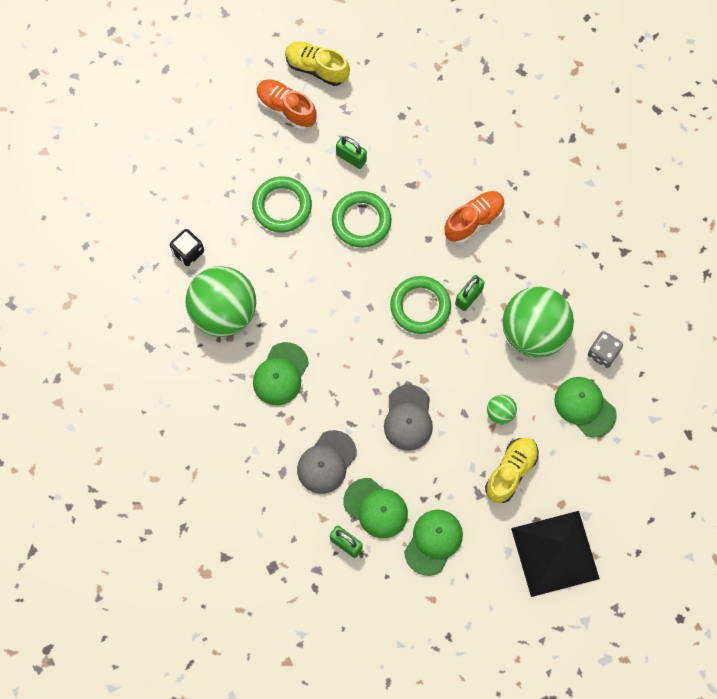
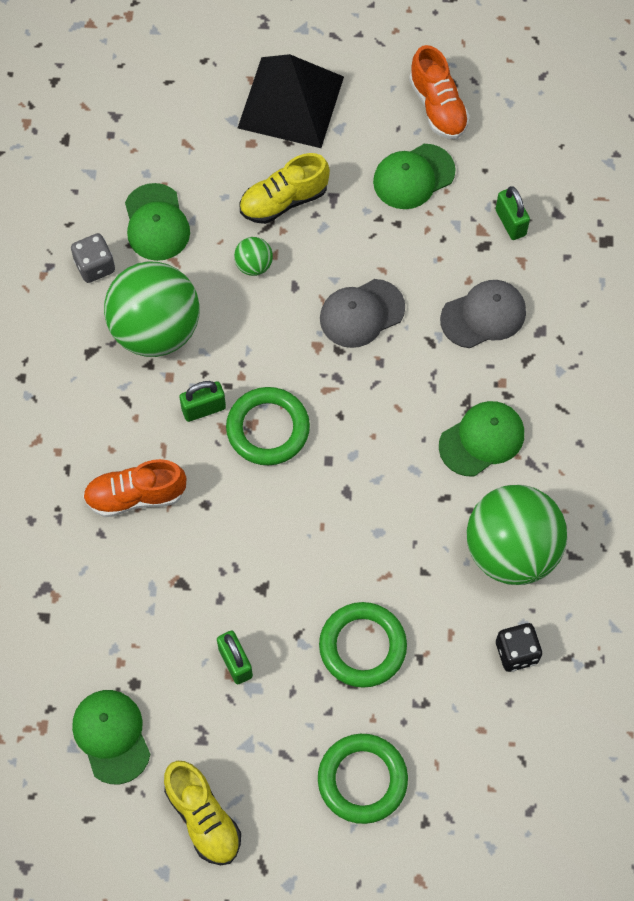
camera: 150 degrees left, 5 degrees down
(286, 108) = (279, 781): orange shoe -> orange shoe (438, 106)
(361, 221) = (274, 571): green ring -> green ring (362, 780)
(376, 508) = (456, 241): green cap -> green cap (111, 736)
(408, 418) = (361, 313): grey cap -> grey cap turned 150 degrees counterclockwise

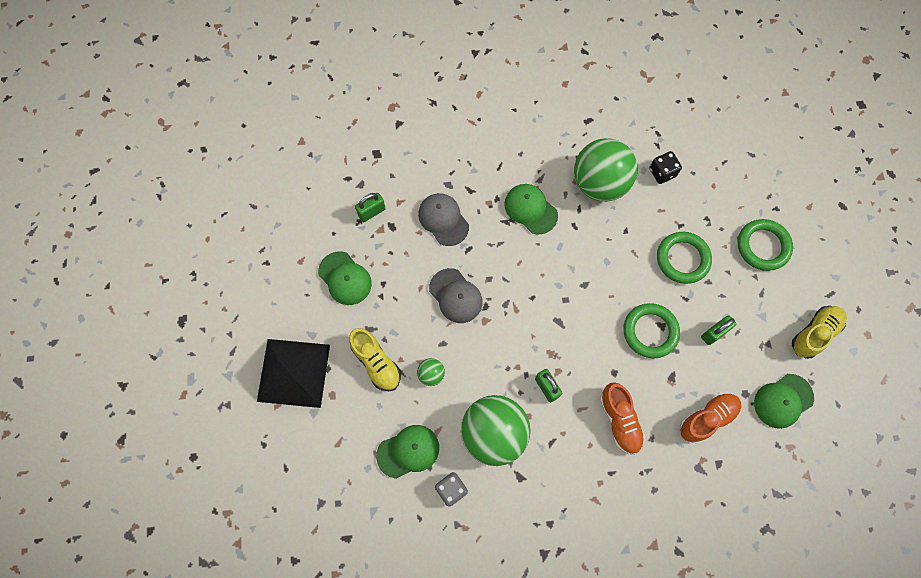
camera: 100 degrees left, 5 degrees up
(268, 429) = (552, 342): green ring -> green ring (650, 331)
(438, 106) = (286, 270): orange shoe -> orange shoe (707, 418)

